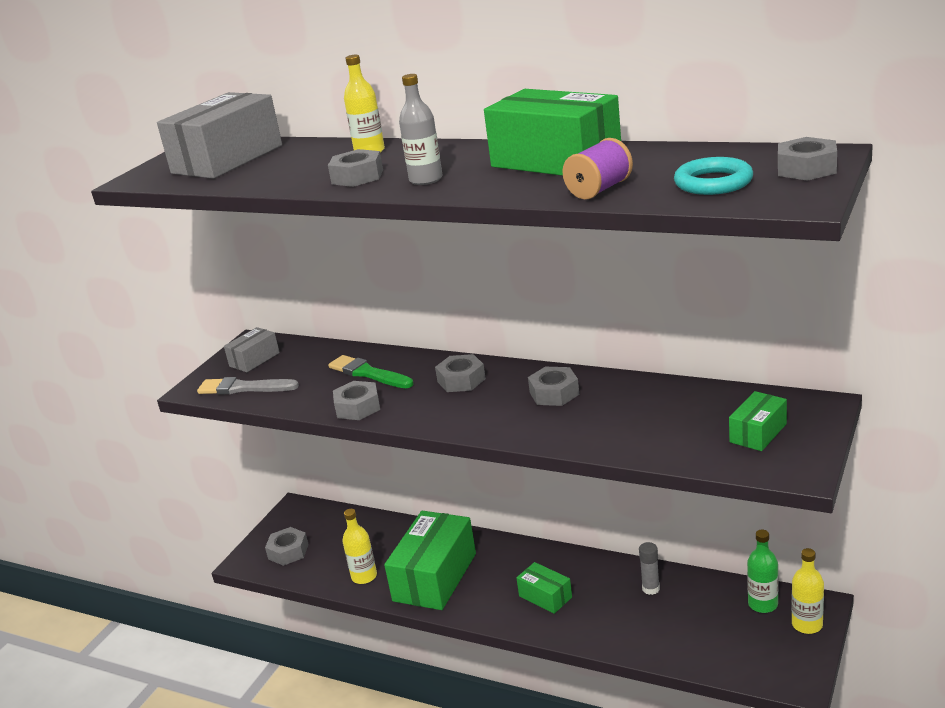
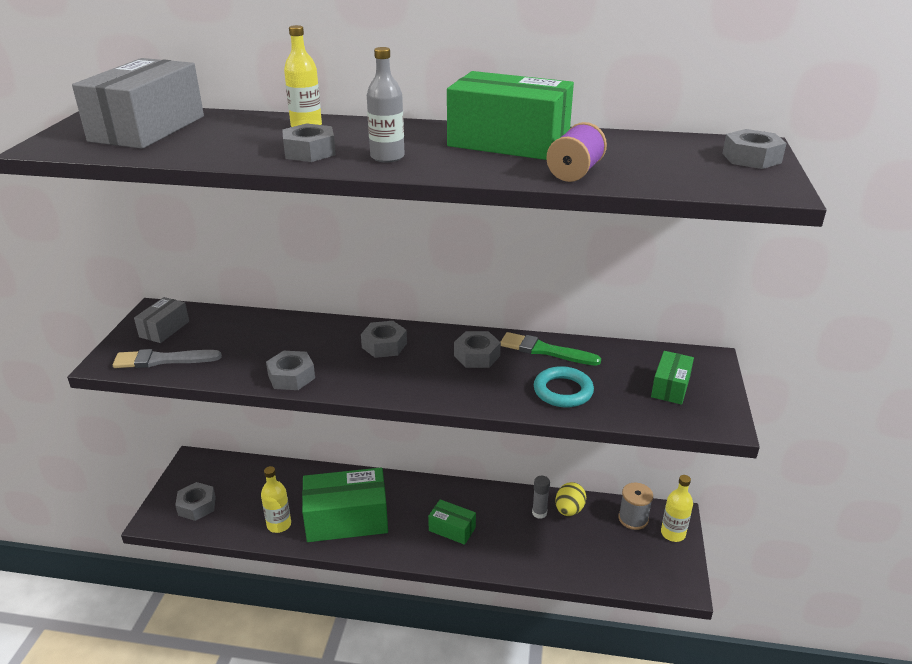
camera: 20 degrees left, 5 degrees up
(368, 373) = (289, 341): green brush -> green brush (545, 350)
(435, 577) = (347, 519): green box -> green box turned 75 degrees clockwise
(687, 588) = (569, 510): none -> yellow egg
(713, 182) = (678, 168): turquoise ring -> turquoise ring (563, 391)
(763, 604) = (633, 518): green bottle -> grey spool

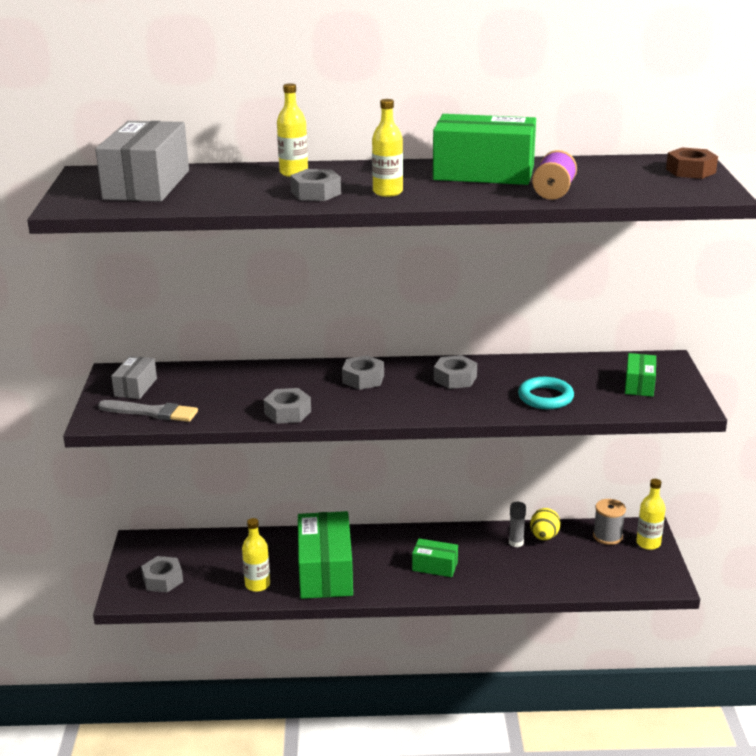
camera: 10 degrees left, 5 degrees down
(163, 360) = (152, 412): grey brush -> grey brush turned 150 degrees counterclockwise
(347, 519) = (325, 571): green box -> green box turned 75 degrees counterclockwise
(387, 157) = (387, 192): grey bottle -> yellow bottle
(545, 350) = (516, 368): green brush -> none
(751, 158) = (690, 171): grey nut -> brown nut

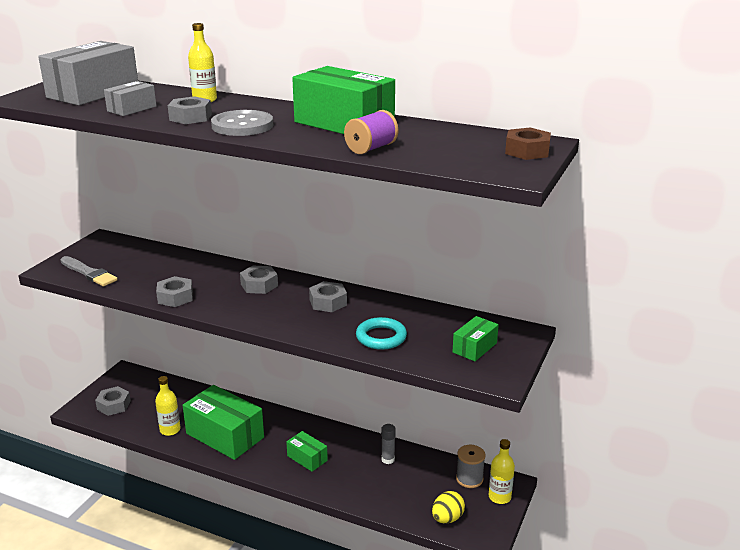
camera: 25 degrees right, 0 degrees up
(135, 387) = (101, 252): grey box -> grey box (132, 109)
(325, 571) = (225, 435): green box -> green box turned 75 degrees counterclockwise
(387, 192) = (242, 125): yellow bottle -> grey button
(544, 537) = (415, 462): yellow egg -> yellow egg (447, 518)

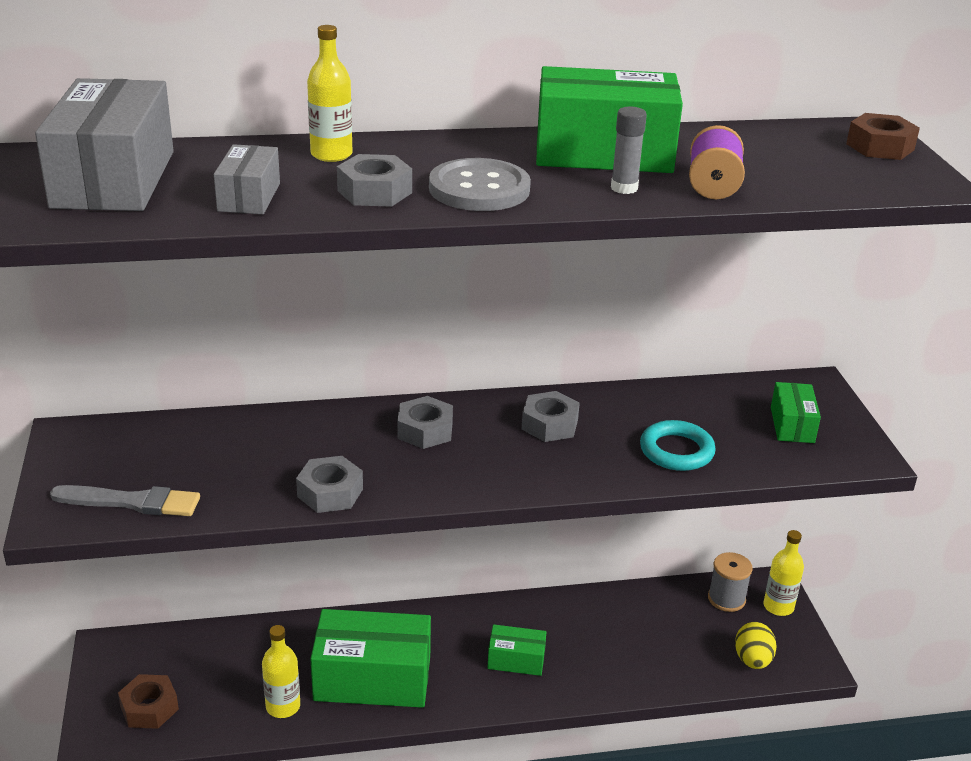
camera: 35 degrees left, 5 degrees up
(114, 405) = (149, 708): grey nut -> brown nut
(388, 459) = (614, 616): grey glue stick -> grey glue stick (624, 188)

